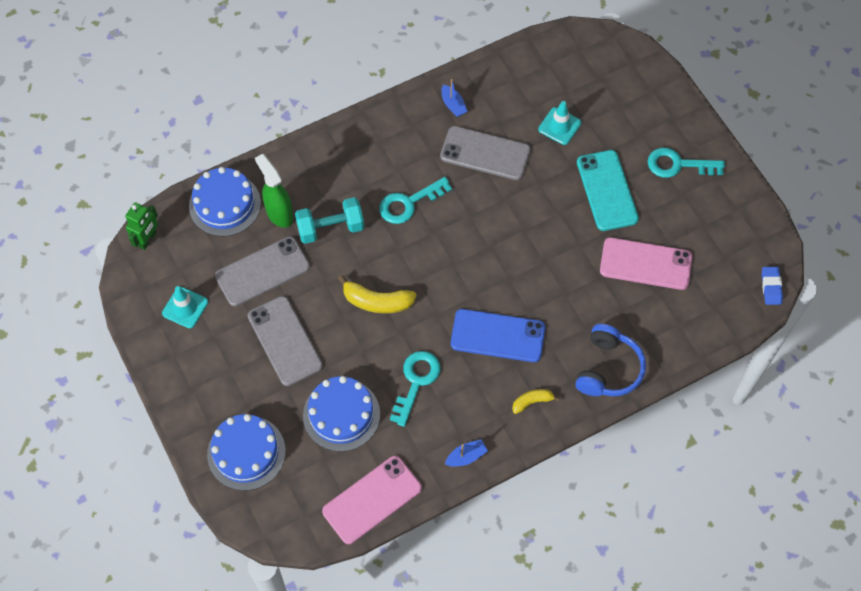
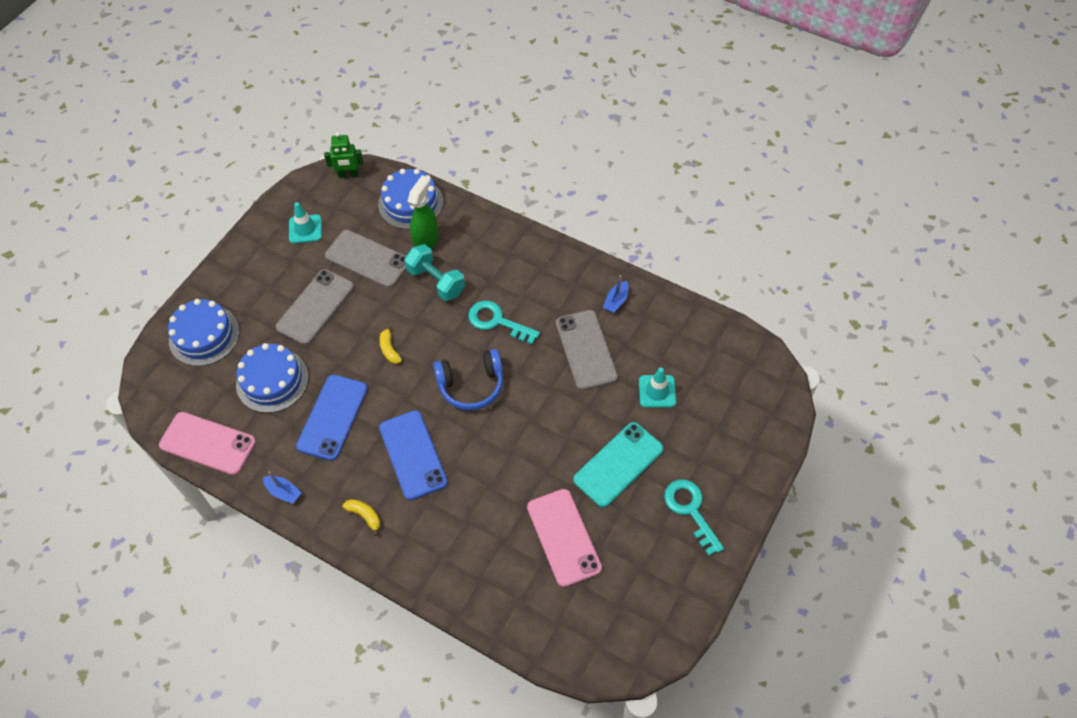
camera: 60 degrees right, 5 degrees down
(377, 302) = (389, 349): yellow banana -> yellow banana, size x0.59
(416, 382) = (332, 417): turquoise key -> blue phone
(608, 369) = (434, 562): blue headphones -> blue headphones (471, 385)
(771, 287) = (615, 665): blue eraser -> none

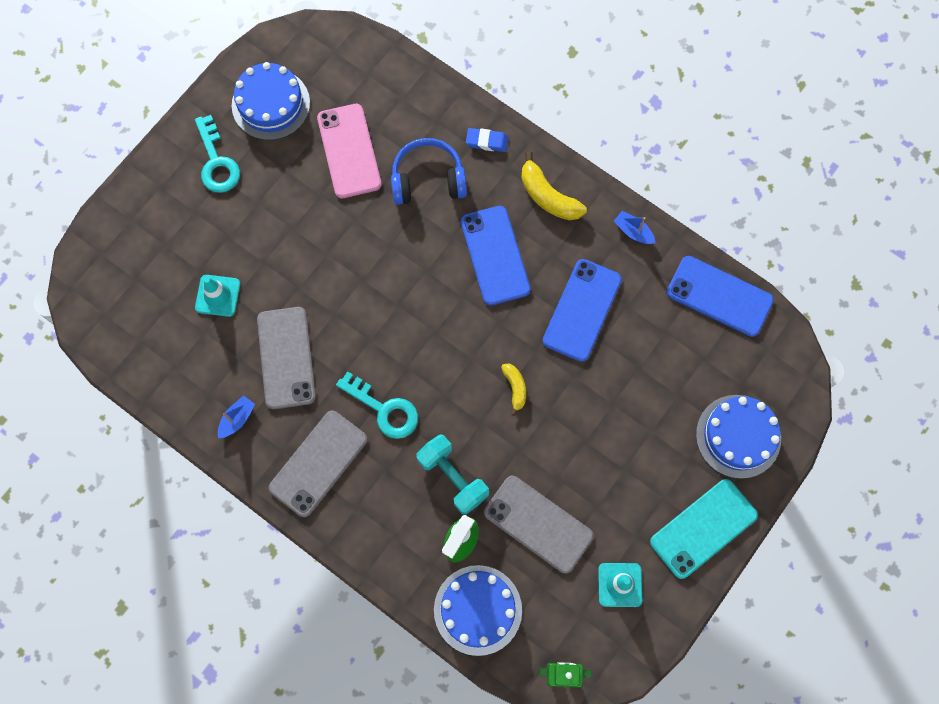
camera: 175 degrees left, 15 degrees up
(207, 443) = (719, 296): pink phone -> blue phone
(272, 380) = (652, 364): blue cake -> blue cake (271, 104)
(315, 307) = (604, 459): grey phone -> grey phone (318, 463)
(365, 516) = (548, 196): yellow banana -> yellow banana, size x1.70
(427, 564) = (487, 141): none -> blue eraser
(471, 385) = (424, 329): blue headphones -> blue headphones (428, 179)
(618, 464) = (278, 218): turquoise phone -> turquoise phone (703, 528)

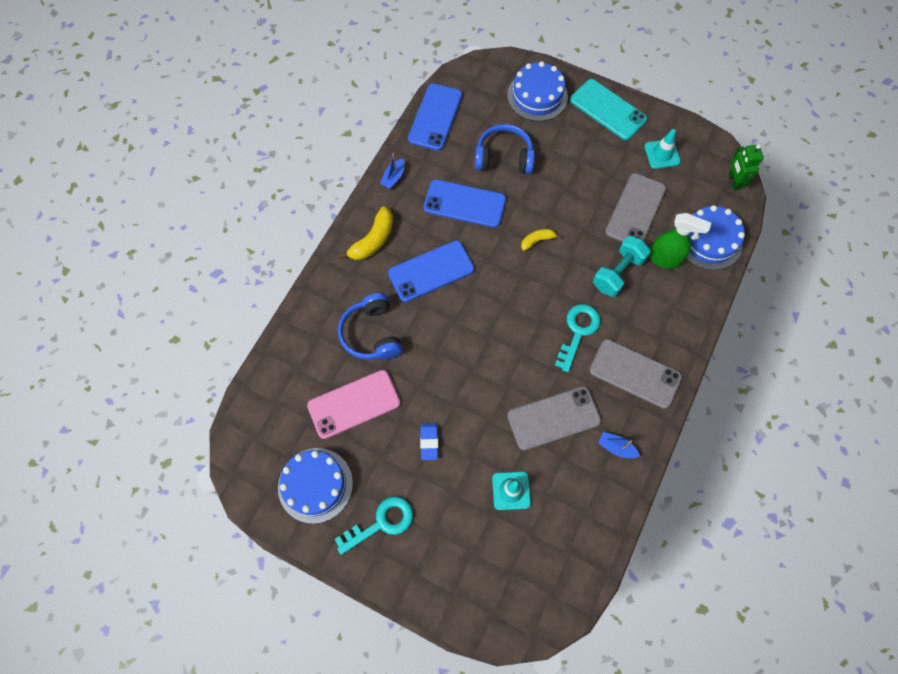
camera: 100 degrees left, 5 degrees down
(487, 141) = (330, 293): blue eraser -> blue eraser (429, 442)
(644, 372) = (504, 157): none -> blue headphones

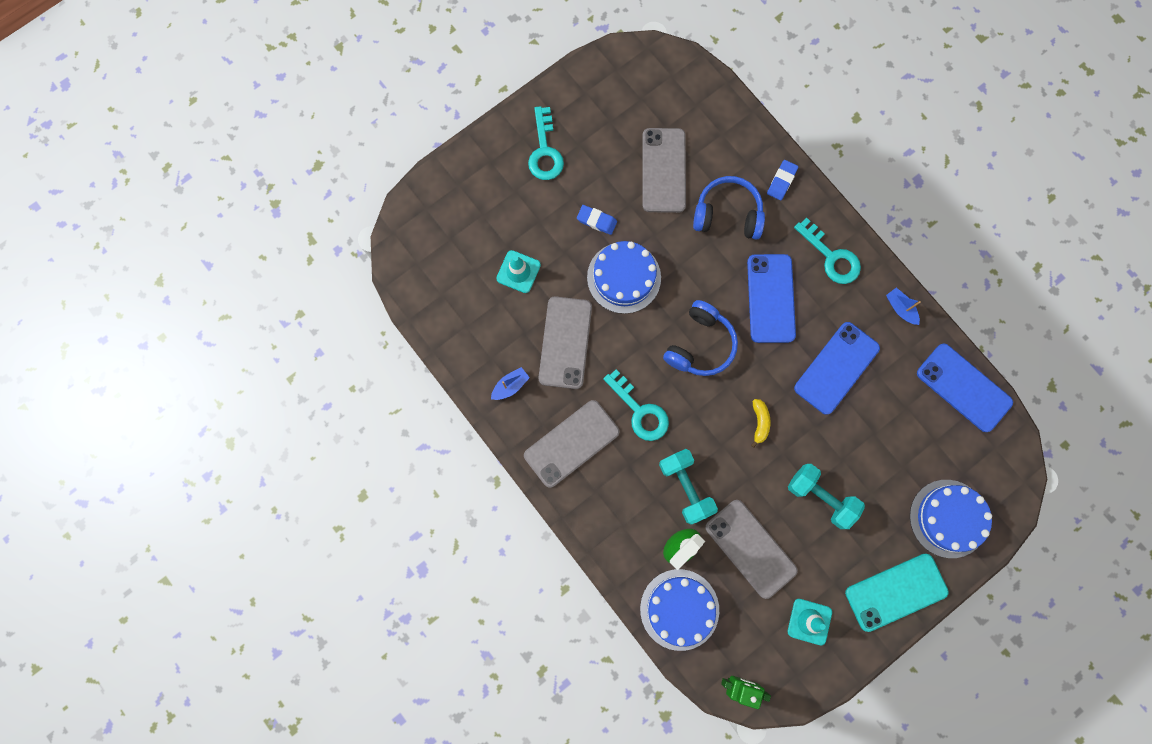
camera: 115 degrees right, 10 degrees up
(315, 485) = (604, 110): blue cake -> blue cake (624, 277)
(322, 302) = (781, 181): none -> blue eraser
(354, 404) = (664, 170): pink phone -> grey phone
(373, 240) = (831, 257): yellow banana -> turquoise key
(504, 157) = (878, 438): blue headphones -> blue headphones (700, 345)
(569, 179) = (820, 497): none -> turquoise dumbbell

